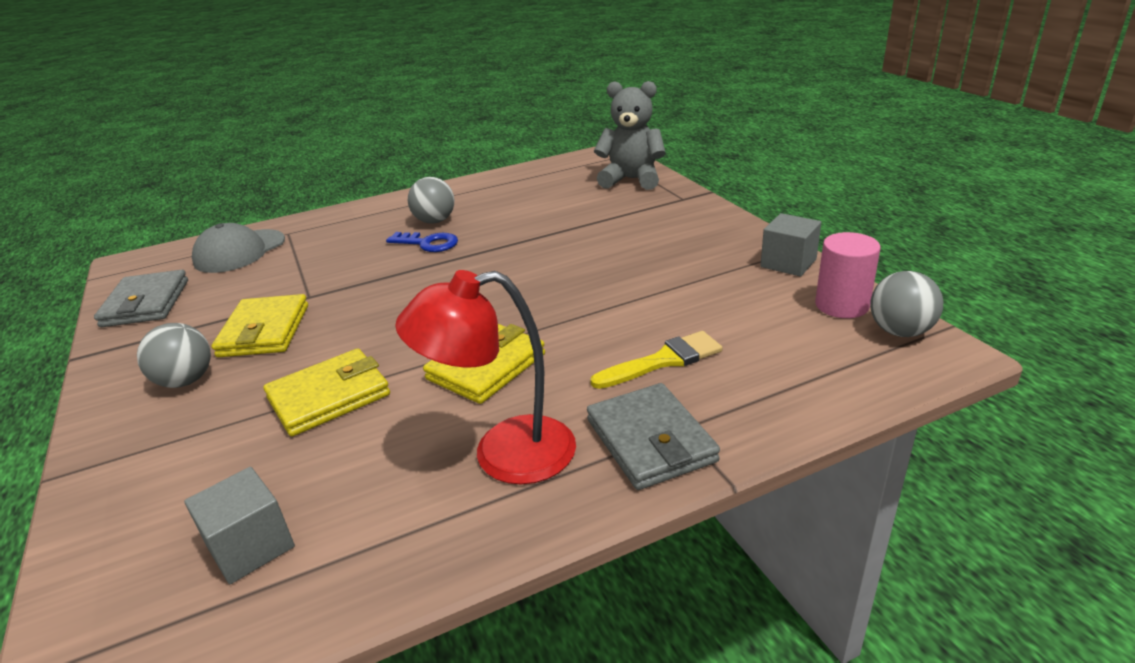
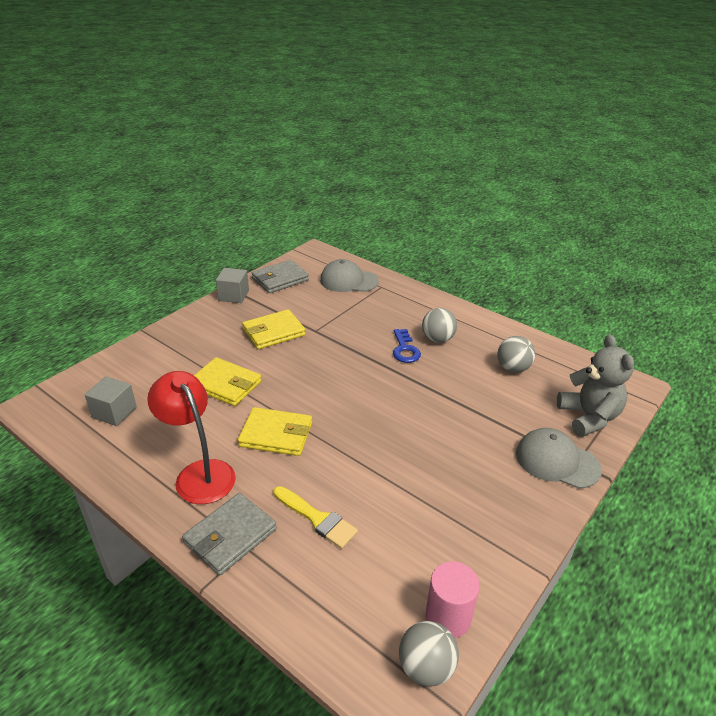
camera: 60 degrees right, 5 degrees up
(186, 381) = (220, 330): grey ball -> grey ball (513, 368)
(675, 206) = (557, 461): none -> grey cap
(788, 263) = (501, 564): grey cube -> grey cube (233, 295)

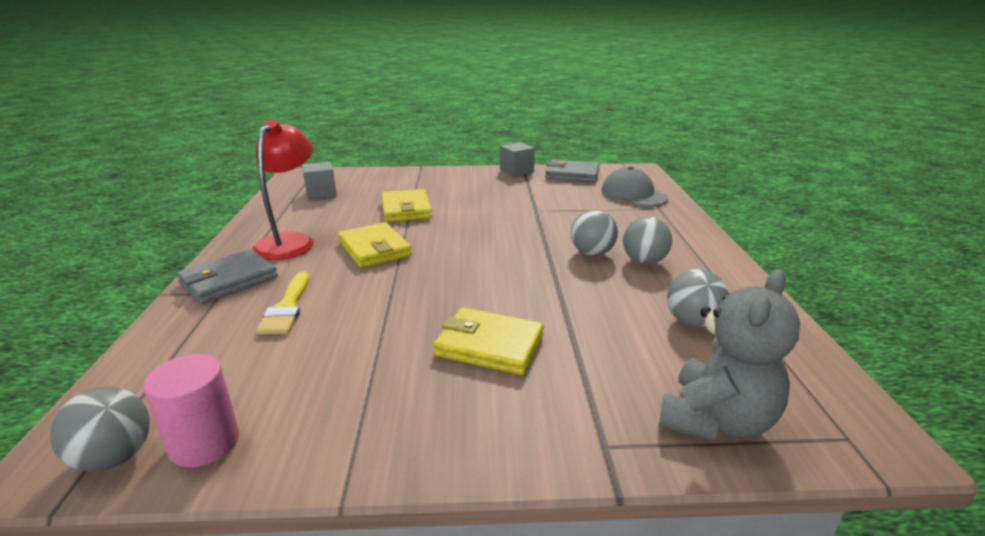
camera: 50 degrees right, 10 degrees down
(230, 536) = (229, 280): grey wallet -> grey wallet turned 45 degrees counterclockwise
(274, 332) = (501, 198): yellow wallet -> yellow wallet (489, 345)
(405, 349) = (592, 253): blue key -> grey ball
(557, 461) = (577, 426): grey cap -> none

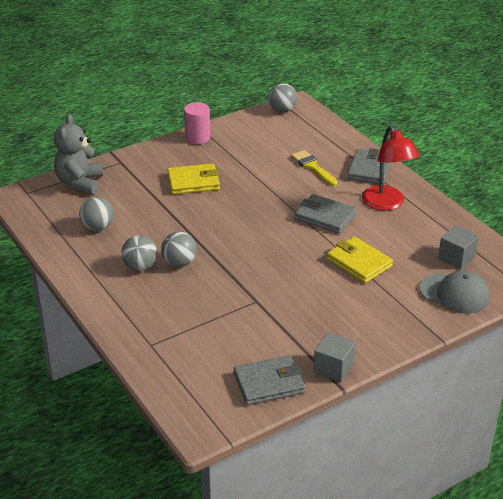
camera: 150 degrees right, 10 degrees up
(204, 443) = (260, 121): pink cylinder -> pink cylinder (197, 137)
(374, 249) = (325, 217): yellow wallet -> grey wallet
(633, 194) = (184, 362): grey cap -> grey cap (454, 293)

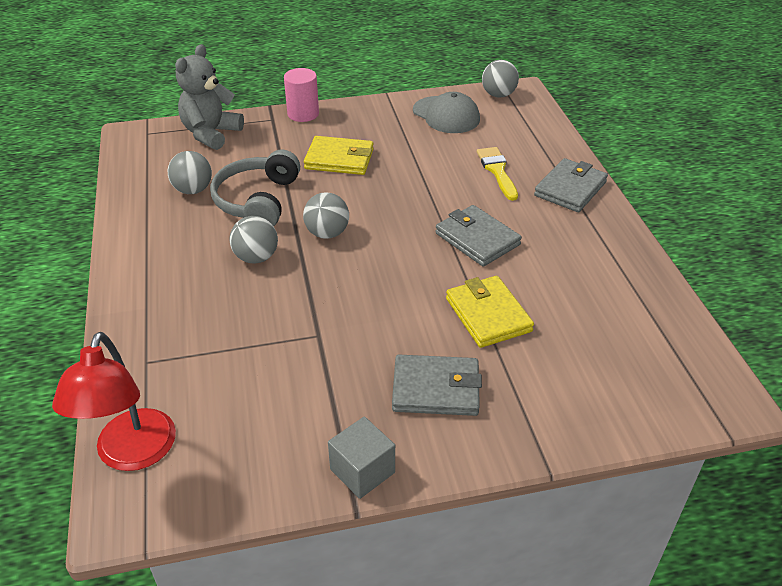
camera: 20 degrees right, 5 degrees up
(140, 266) = (206, 251): grey ball -> grey ball (327, 233)
(152, 224) = (257, 200): none -> grey headphones
(197, 137) = (378, 108): pink cylinder -> pink cylinder (303, 114)
(269, 383) = (258, 468): grey wallet -> grey wallet (436, 389)
(387, 204) = (570, 240): red lamp -> red lamp (132, 454)
(454, 293) = (605, 398): grey cap -> grey cap (446, 115)
(456, 258) = (633, 342): grey cube -> none

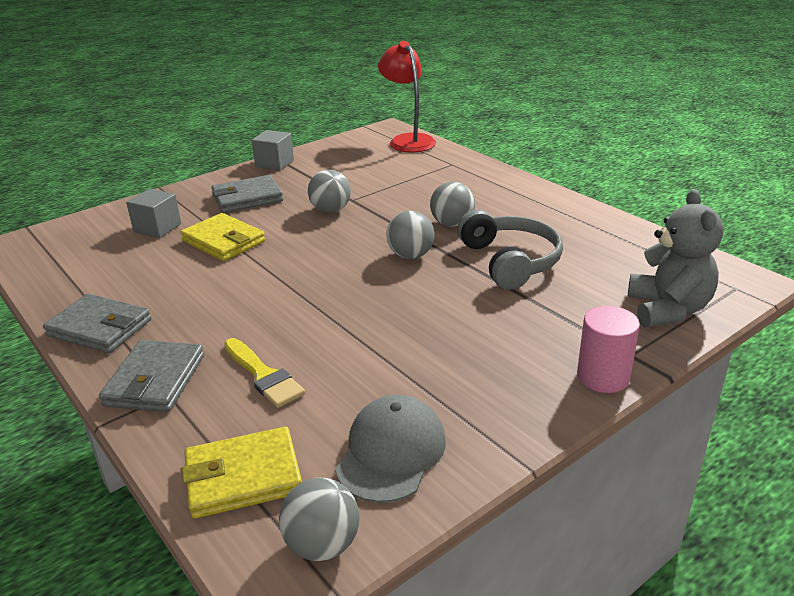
camera: 155 degrees right, 10 degrees down
(193, 190) = (584, 252): grey ball -> grey ball (330, 210)
(339, 159) = (478, 328): yellow wallet -> yellow wallet (243, 477)
(446, 115) = (391, 452): grey cap -> grey cap turned 90 degrees clockwise
(477, 239) = (257, 291): grey wallet -> grey wallet (100, 328)
(558, 367) = (157, 228): none -> grey cube

